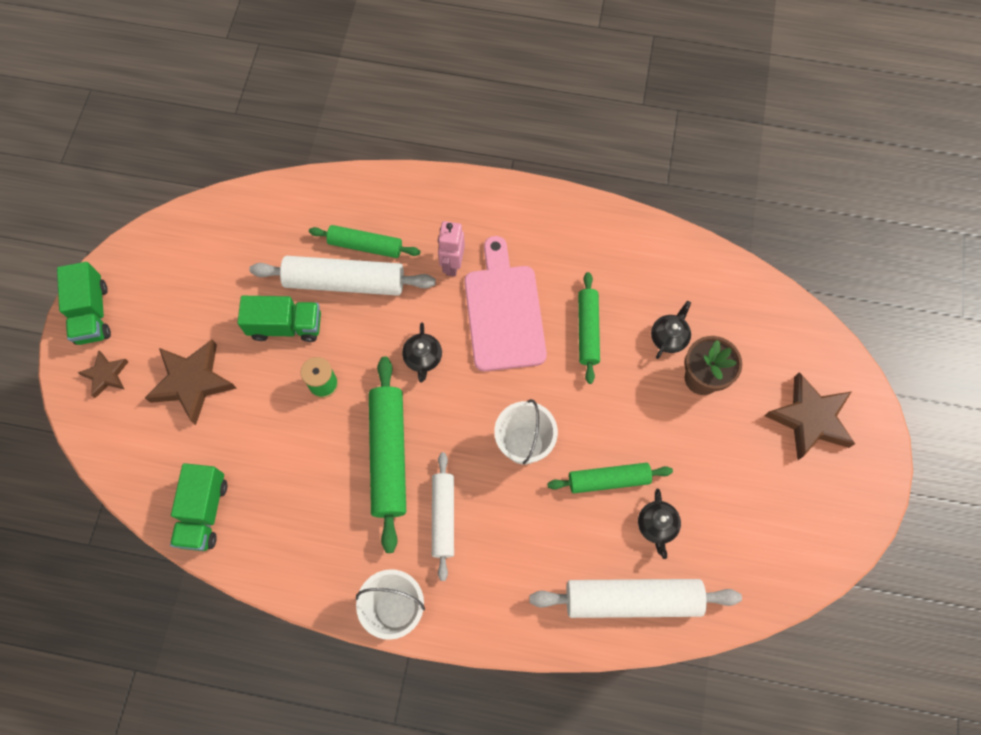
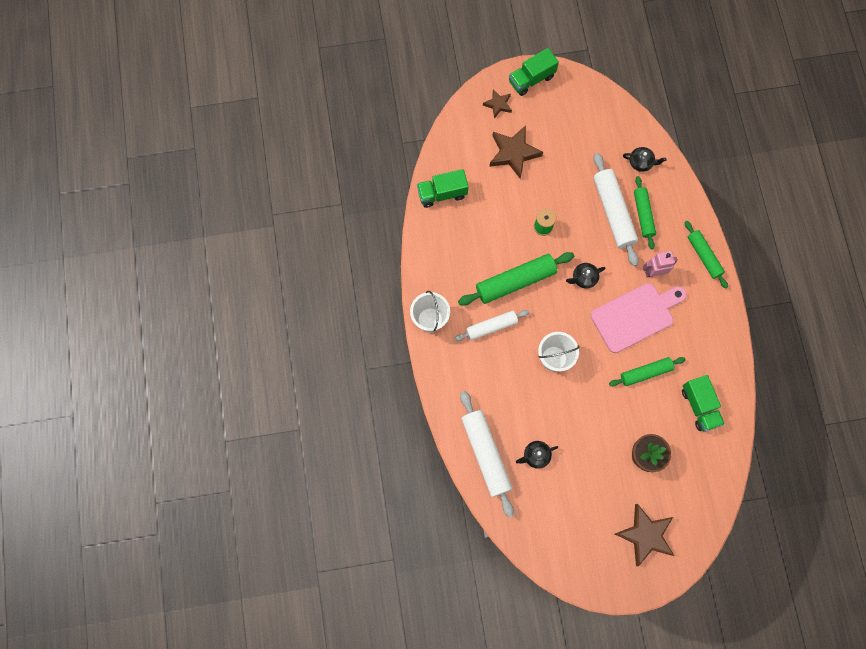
camera: 70 degrees right, 5 degrees up
(286, 326) = (570, 190): green truck -> green truck (699, 406)
(608, 479) = (552, 417): green rolling pin -> green rolling pin (704, 256)
(669, 337) = (663, 426): black teapot -> black teapot (641, 162)

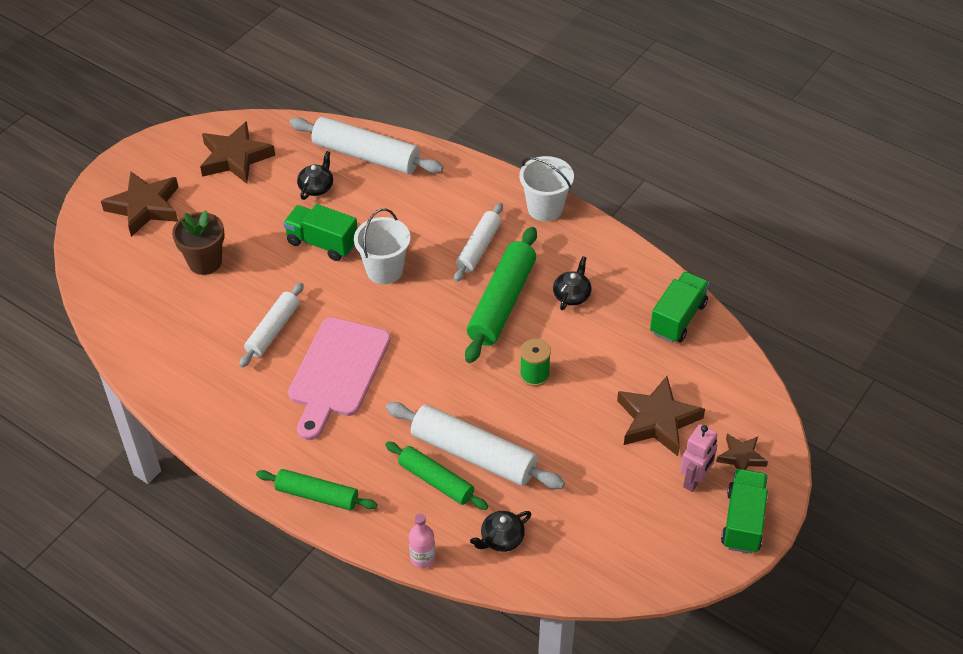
camera: 135 degrees right, 25 degrees down
(561, 527) = (235, 158): none -> brown star
(584, 278) = (433, 362): black teapot -> black teapot (572, 295)
(645, 372) = (273, 330): green rolling pin -> white rolling pin
(654, 272) = (360, 430): pink robot -> pink robot (694, 480)
(683, 184) = (422, 558): none -> pink bottle
(699, 406) = (183, 345): green truck -> green truck (322, 243)

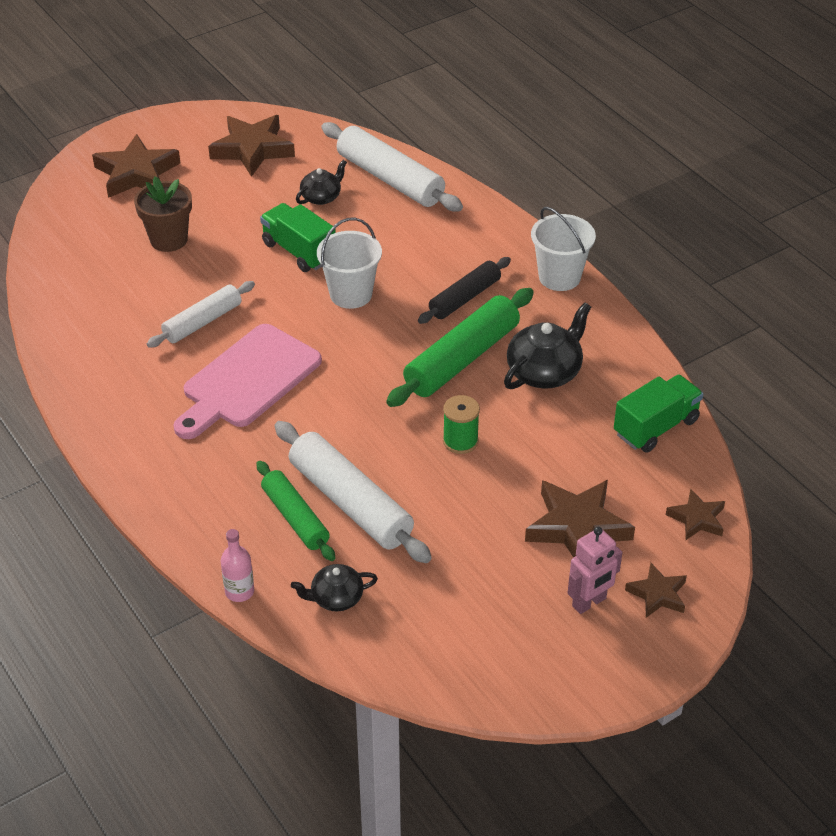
camera: 20 degrees right, 5 degrees down
(317, 495) = (161, 495): green rolling pin -> none
(478, 248) = (464, 298): white rolling pin -> black rolling pin
(572, 295) = (545, 371): black teapot -> black teapot, size x1.65
(742, 386) = (697, 519): none -> brown star
(743, 521) = (625, 663): green truck -> none

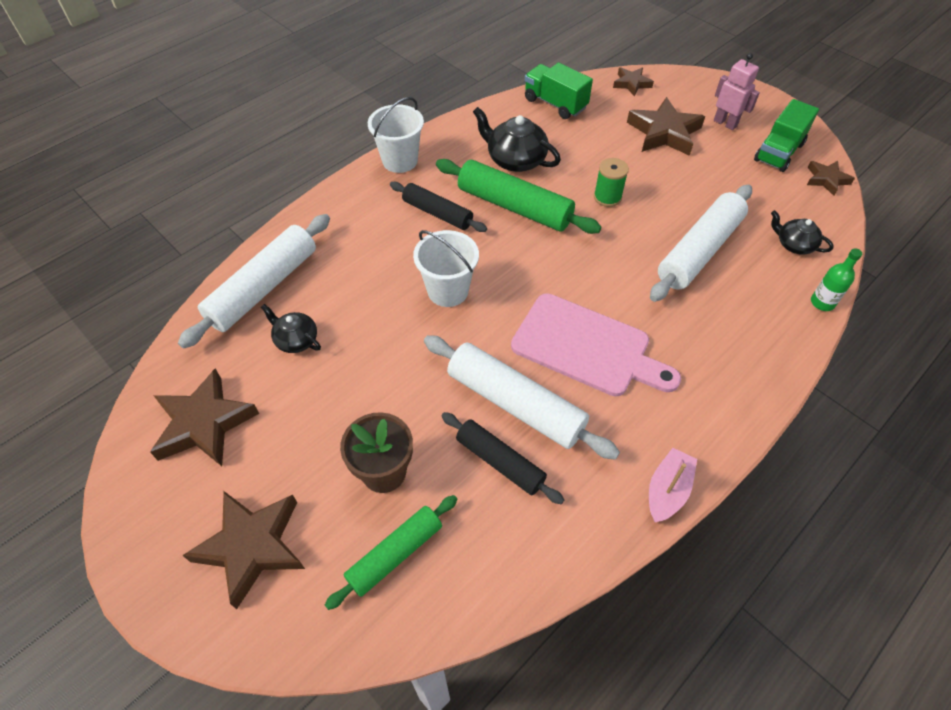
camera: 100 degrees left, 10 degrees up
(78, 401) = (667, 490): none -> pink boat
(149, 304) = (500, 462): none -> black rolling pin
(203, 322) = (515, 403): white rolling pin -> white rolling pin, size x1.59
(239, 591) = (822, 302): pink bottle -> green bottle
(295, 518) = (731, 282): green rolling pin -> green rolling pin (395, 554)
(299, 251) = (390, 342): green truck -> green truck (779, 152)
(336, 598) = (794, 244): black teapot -> black teapot turned 150 degrees clockwise
(657, 594) = (702, 96): brown star -> brown star (826, 179)

